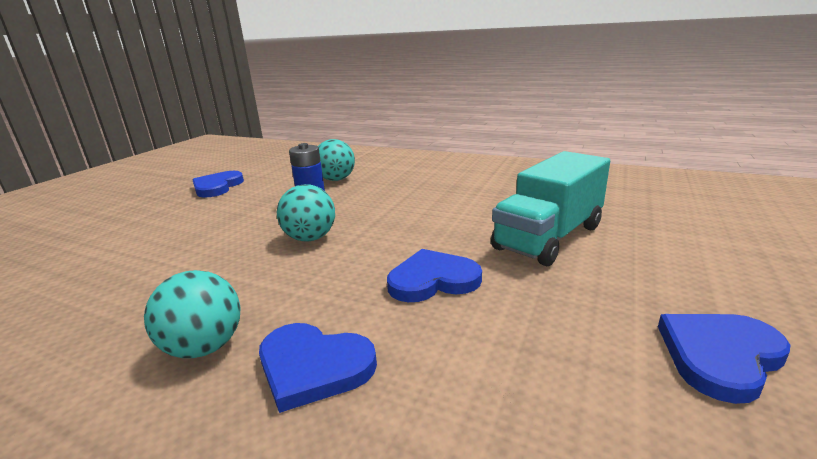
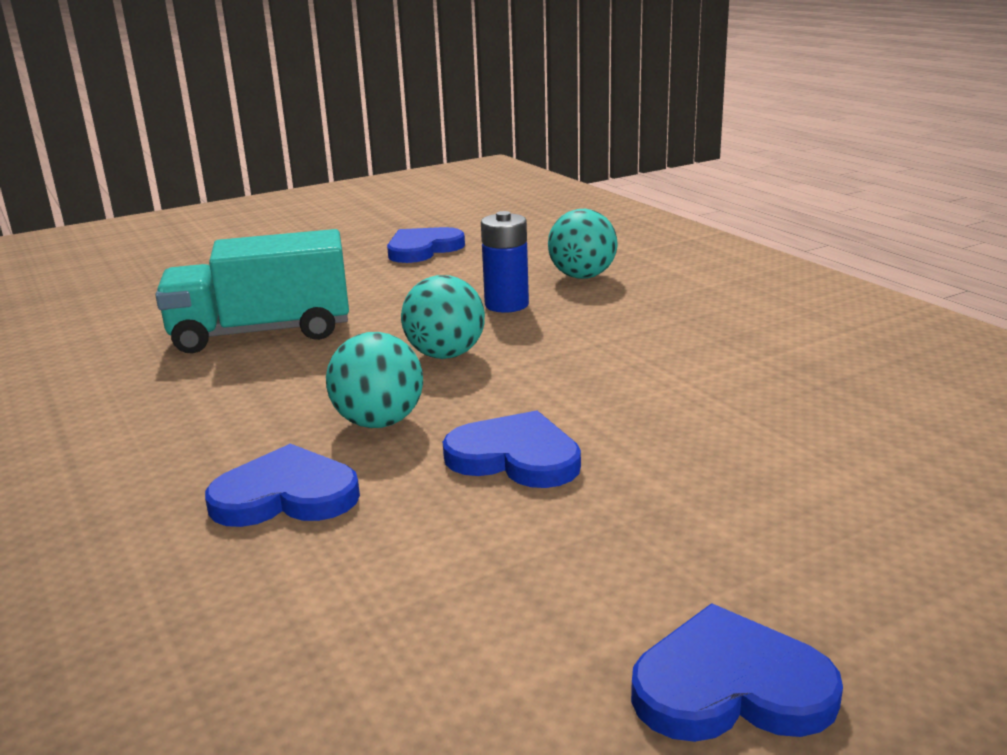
camera: 35 degrees right, 0 degrees up
(205, 347) = (221, 439): turquoise ball -> turquoise ball (379, 422)
(313, 367) = (285, 495): blue heart -> blue heart turned 120 degrees clockwise
(548, 237) = (760, 459): turquoise truck -> turquoise truck (262, 333)

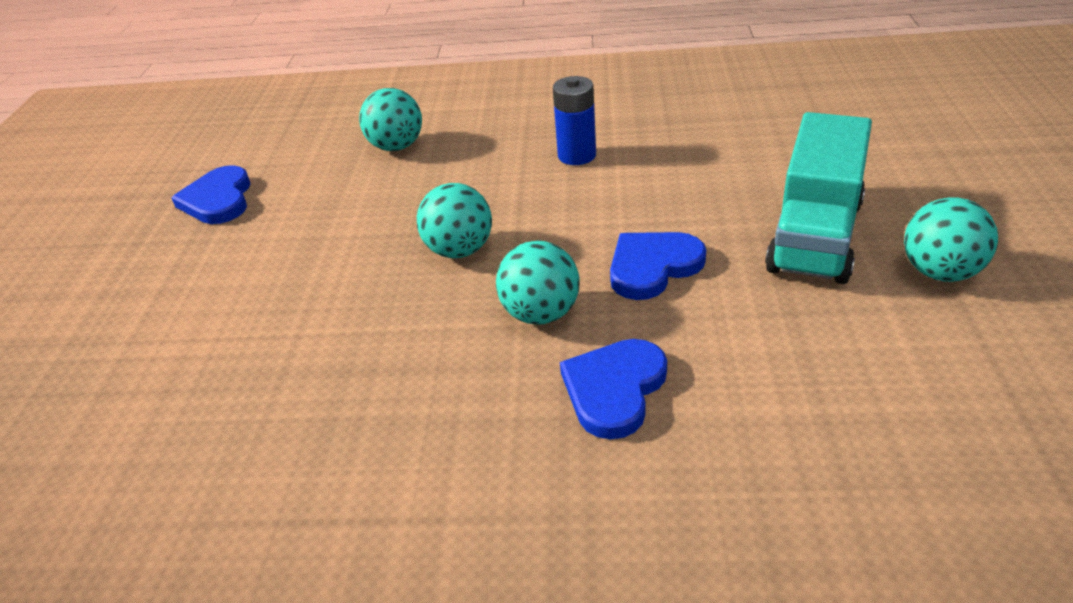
camera: 55 degrees left, 15 degrees up
(262, 333) = (284, 339): turquoise truck -> turquoise truck (814, 236)
(506, 305) = (403, 195): blue battery -> blue battery (577, 155)
(730, 686) = (940, 272): blue heart -> turquoise ball

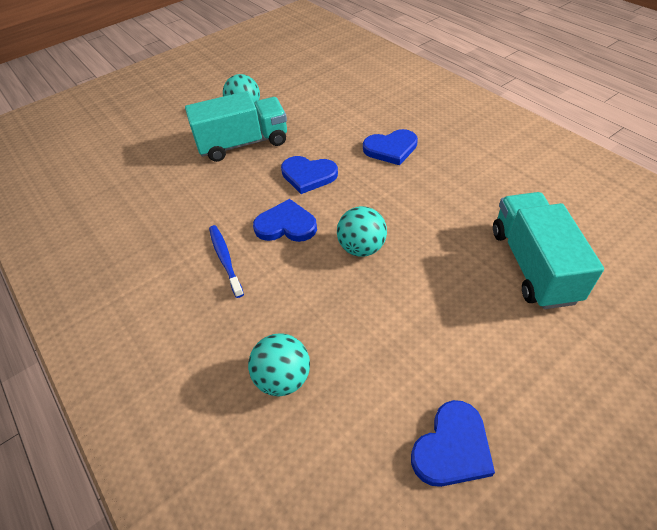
camera: 130 degrees left, 10 degrees up
(229, 373) = (533, 265): none -> turquoise truck
(541, 314) = (374, 190): turquoise ball -> none
(575, 211) = (286, 225): none -> blue heart
(577, 155) = (225, 259): blue battery -> blue toothbrush

